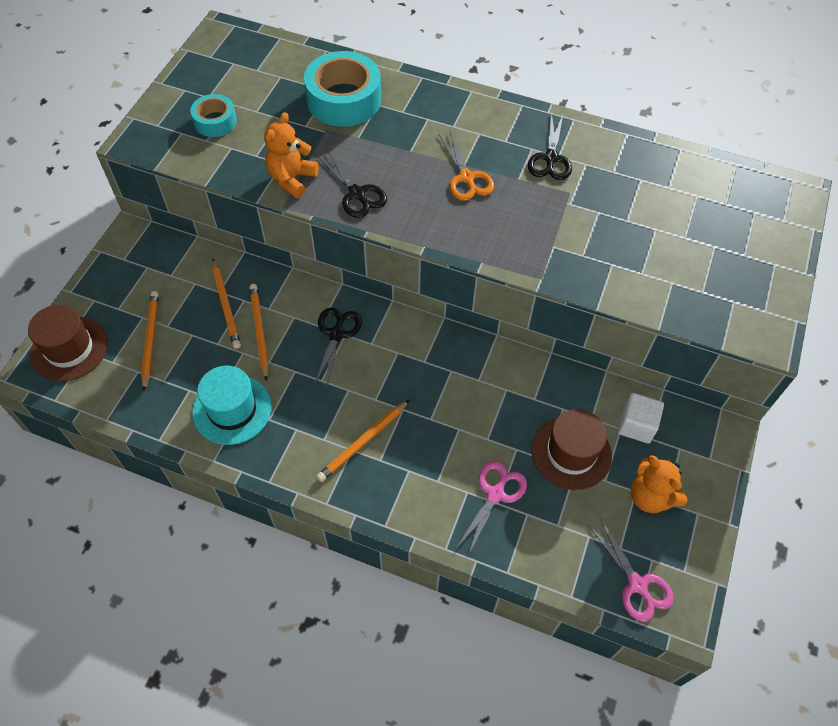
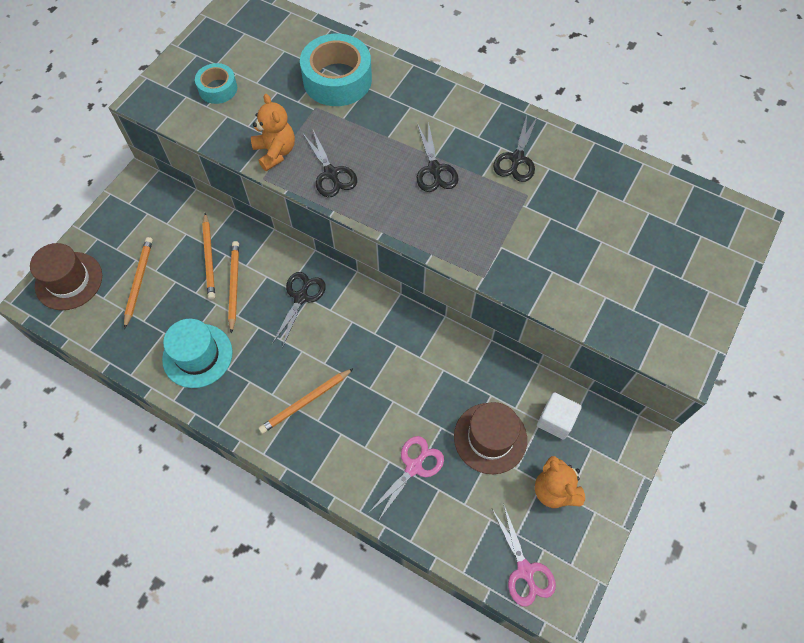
camera: 10 degrees right, 5 degrees up
(292, 179) = (275, 152): orange teddy bear -> orange teddy bear turned 120 degrees clockwise
(466, 178) = (434, 169): orange scissors -> black scissors

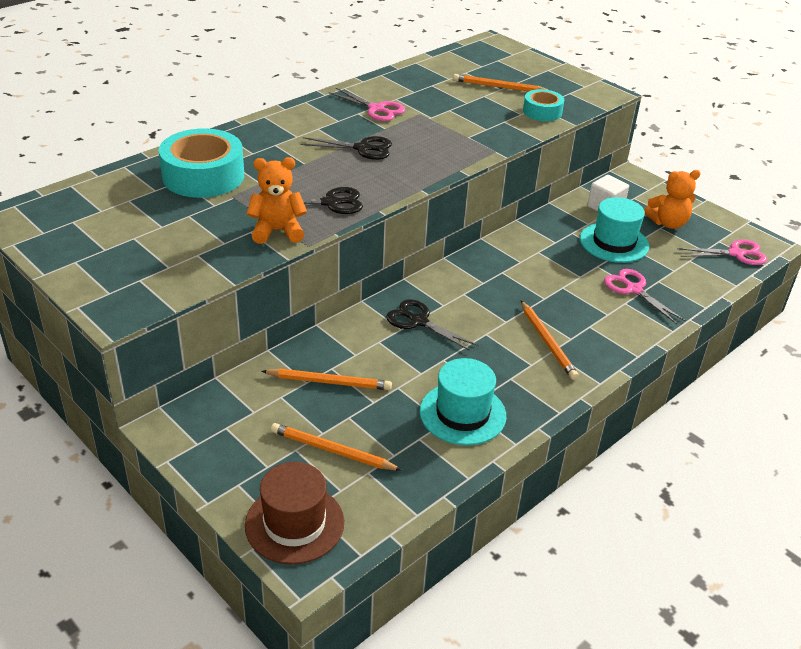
camera: 75 degrees left, 25 degrees down
(218, 88) = (147, 254): turquoise tape -> turquoise tape (542, 112)
(234, 286) = (380, 368): orange pencil -> orange pencil (499, 87)
(490, 438) = (614, 242): brown hat -> turquoise hat
(517, 159) = (376, 109): black scissors -> pink scissors

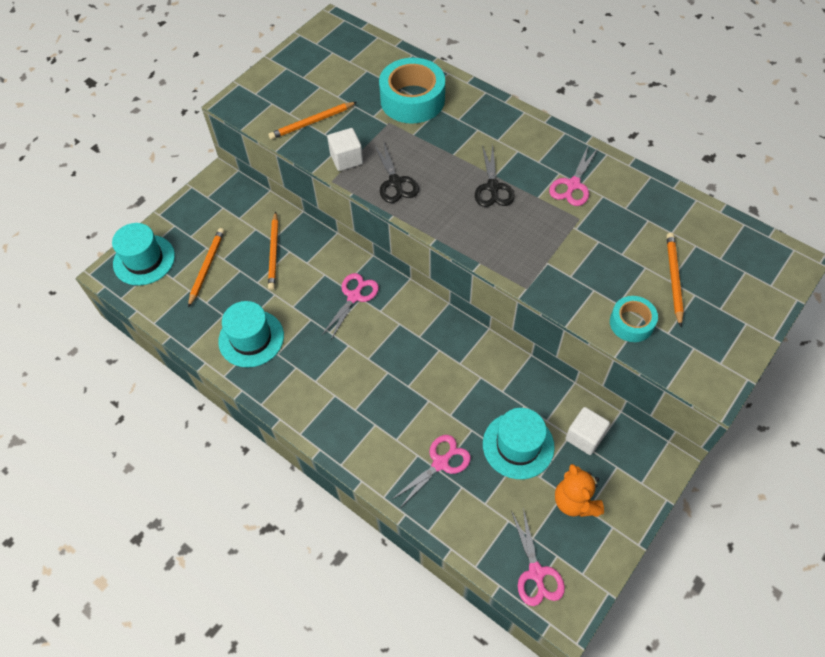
camera: 85 degrees right, 20 degrees up
(277, 231) = (346, 159): orange teddy bear -> white cube
(294, 523) = (144, 260): brown hat -> turquoise hat
(419, 321) = (354, 296): black scissors -> pink scissors
(547, 342) = (346, 391): orange pencil -> orange pencil (312, 122)

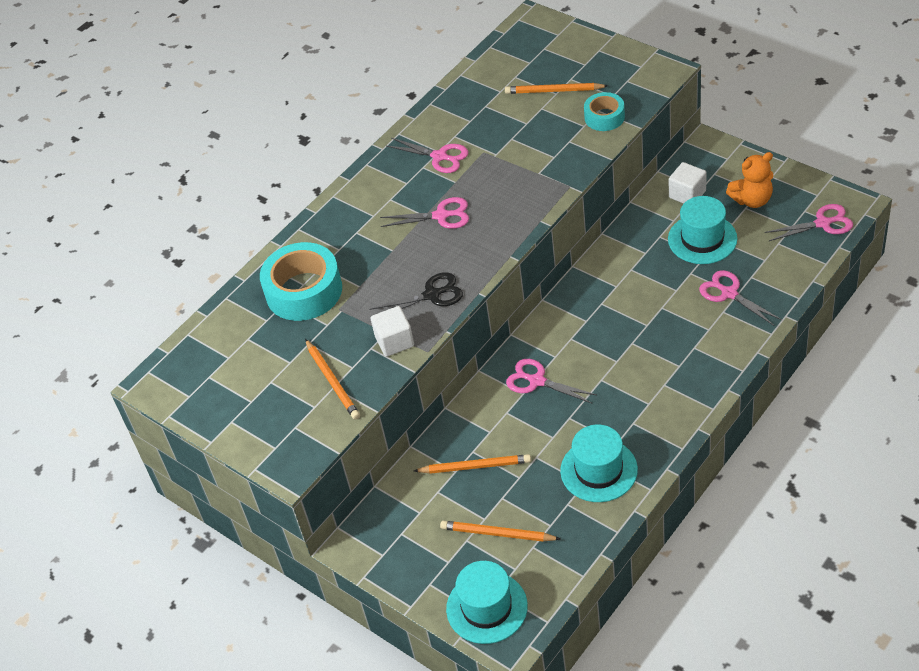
camera: 85 degrees left, 10 degrees down
(492, 187) = (441, 216): black scissors -> pink scissors

